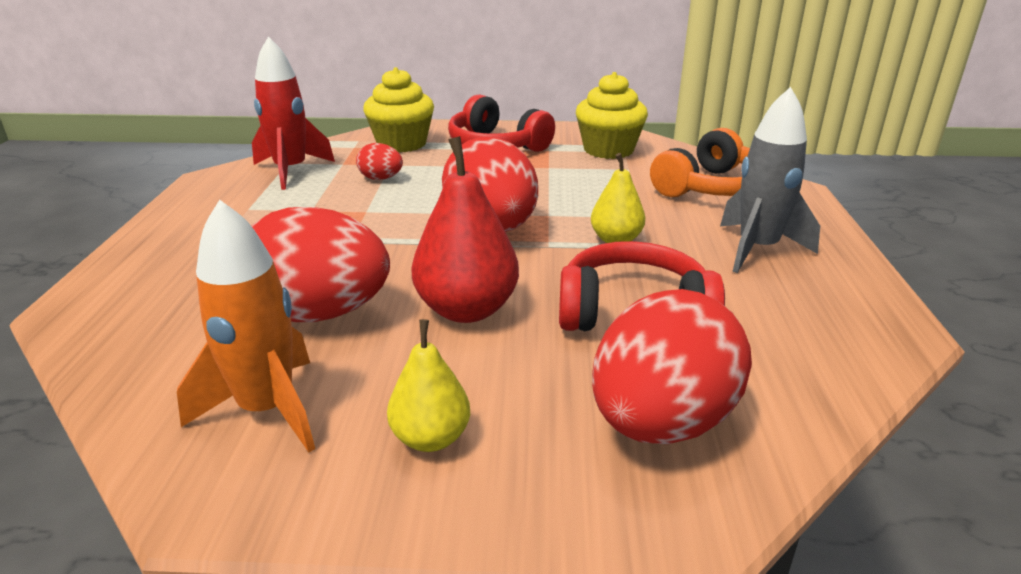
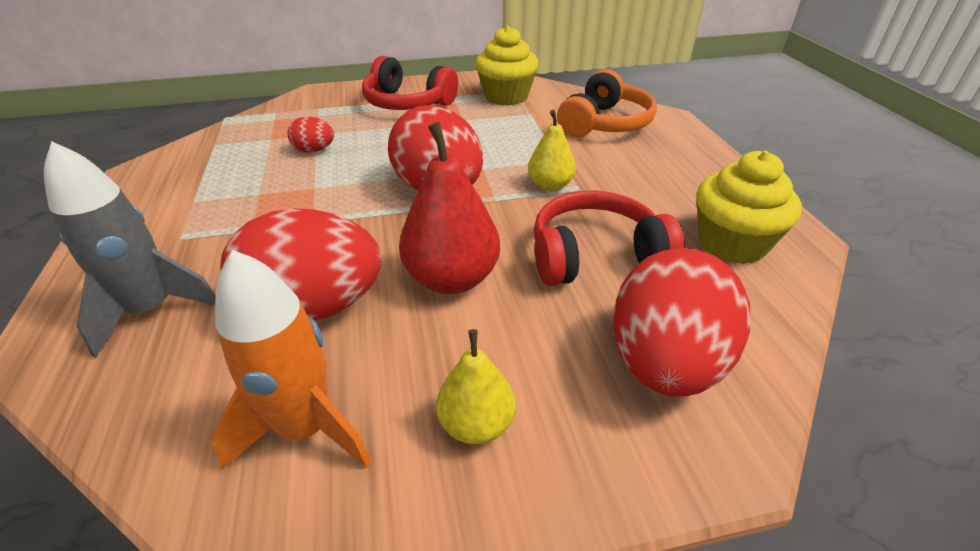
camera: 15 degrees left, 10 degrees up
(291, 171) = (221, 153): red rocket -> none
(401, 144) = (319, 111): yellow cupcake -> yellow cupcake (731, 243)
(757, 249) = (665, 178): grey rocket -> grey rocket (151, 310)

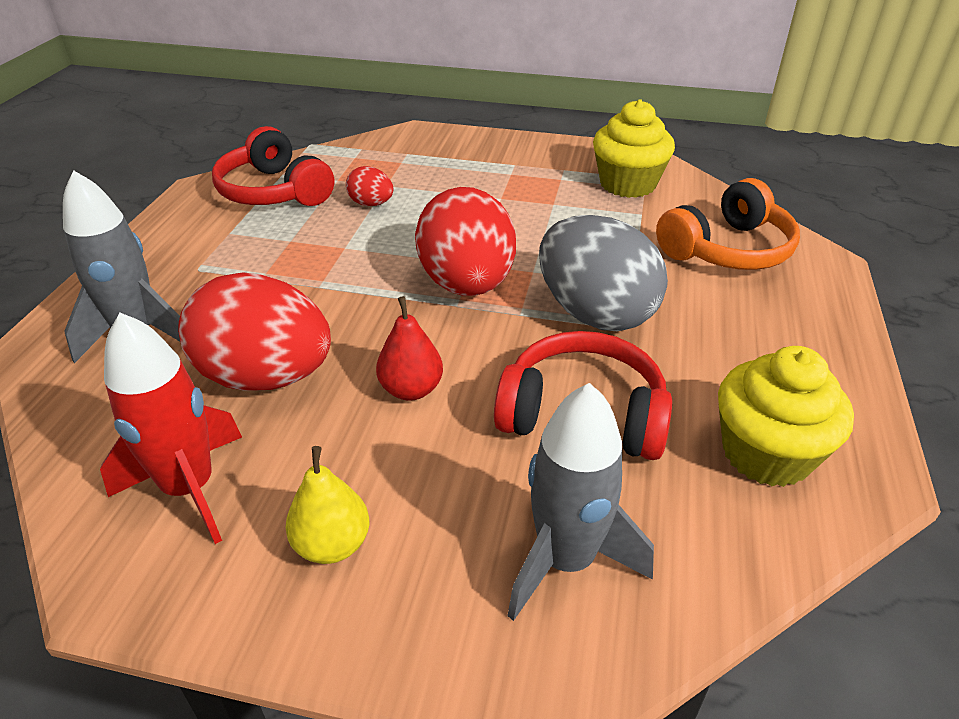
camera: 25 degrees right, 0 degrees up
(305, 428) = (189, 488): orange rocket -> red rocket
(407, 103) = (505, 167): red headphones -> red headphones (274, 191)
(452, 278) = (411, 389): red pear -> red pear, size x0.61
(550, 185) = (595, 313): yellow pear -> grey egg
(664, 363) = (566, 560): red egg -> grey rocket

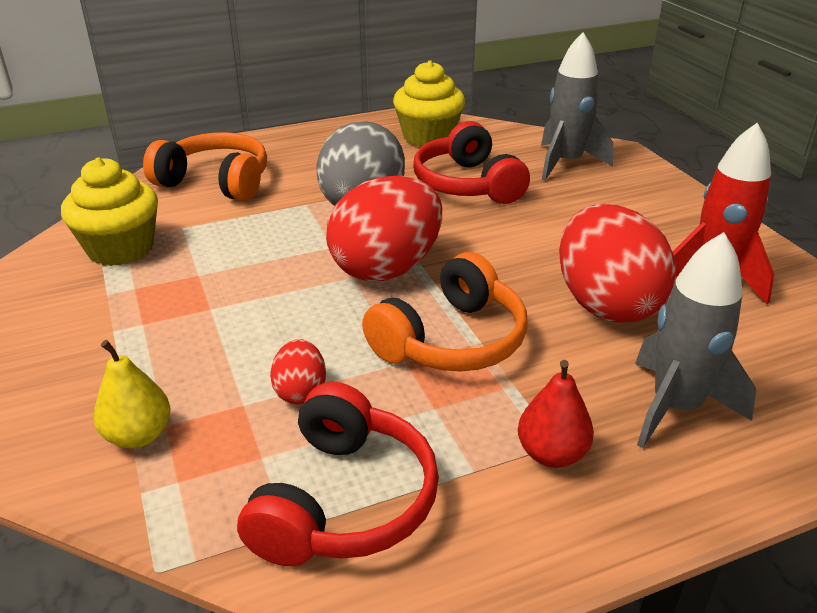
camera: 125 degrees left, 5 degrees down
(332, 544) = (658, 217): yellow pear -> yellow pear (139, 435)
(339, 274) = (451, 340): none -> orange headphones
(411, 389) = (528, 242): red pear -> red pear (551, 454)

